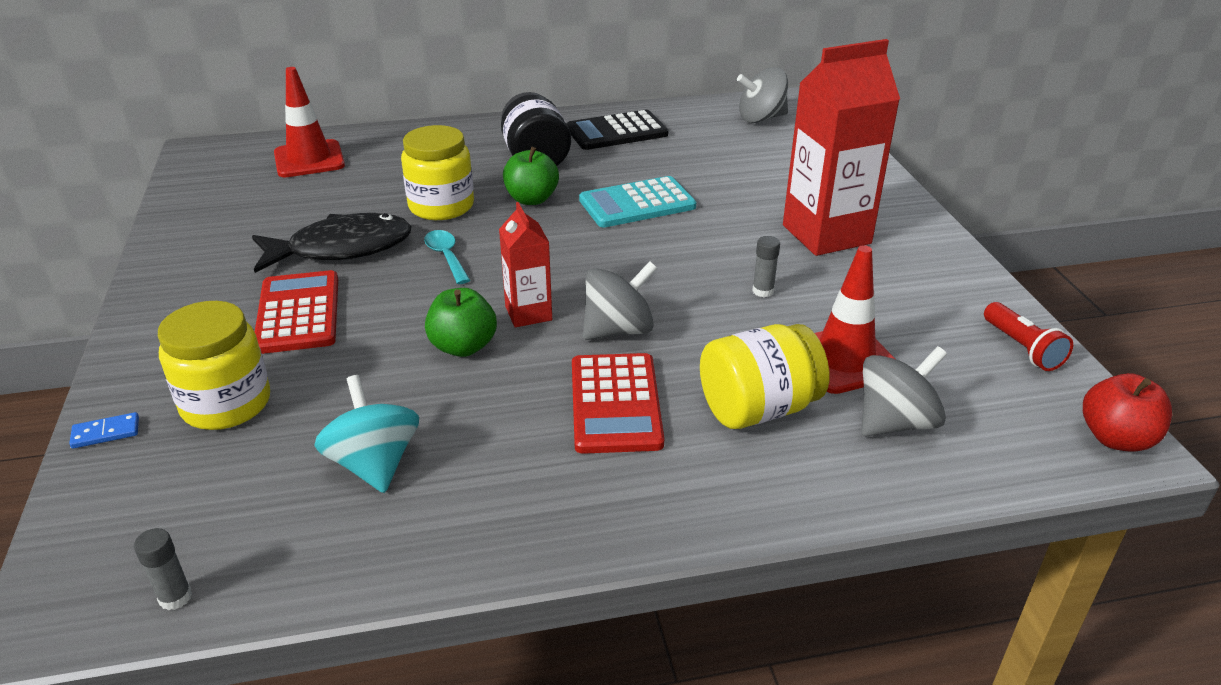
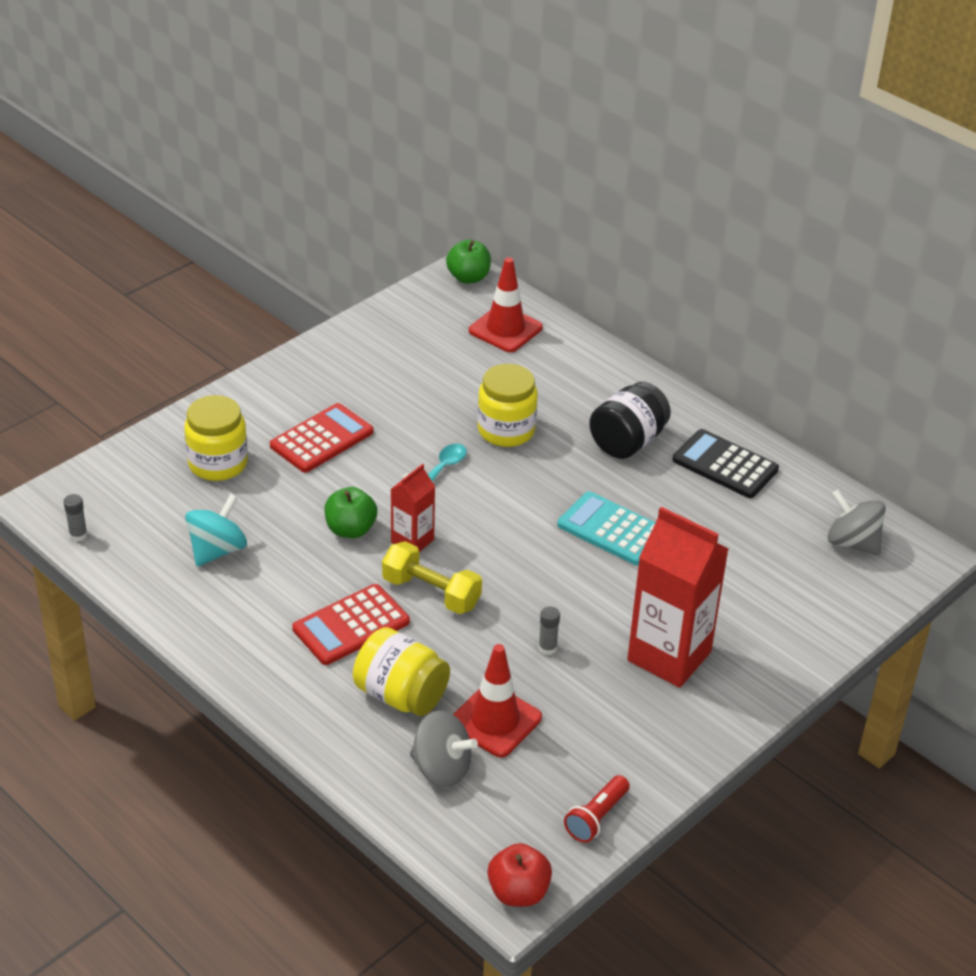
camera: 55 degrees right, 5 degrees up
(106, 433) = (161, 435): blue domino -> none
(341, 249) = (407, 415): black fish -> none
(531, 199) = (562, 470): green apple -> green apple (468, 277)
(618, 330) = (431, 593): grey spinning top -> yellow dumbbell

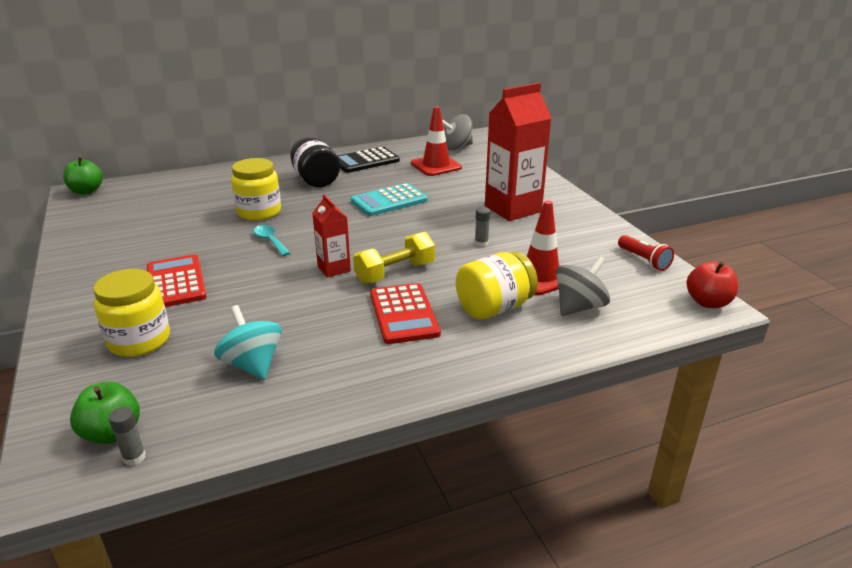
camera: 65 degrees left, 10 degrees down
(350, 529) = (295, 291): green apple -> green apple (112, 433)
(505, 329) = (159, 191): red traffic cone -> red traffic cone (436, 166)

